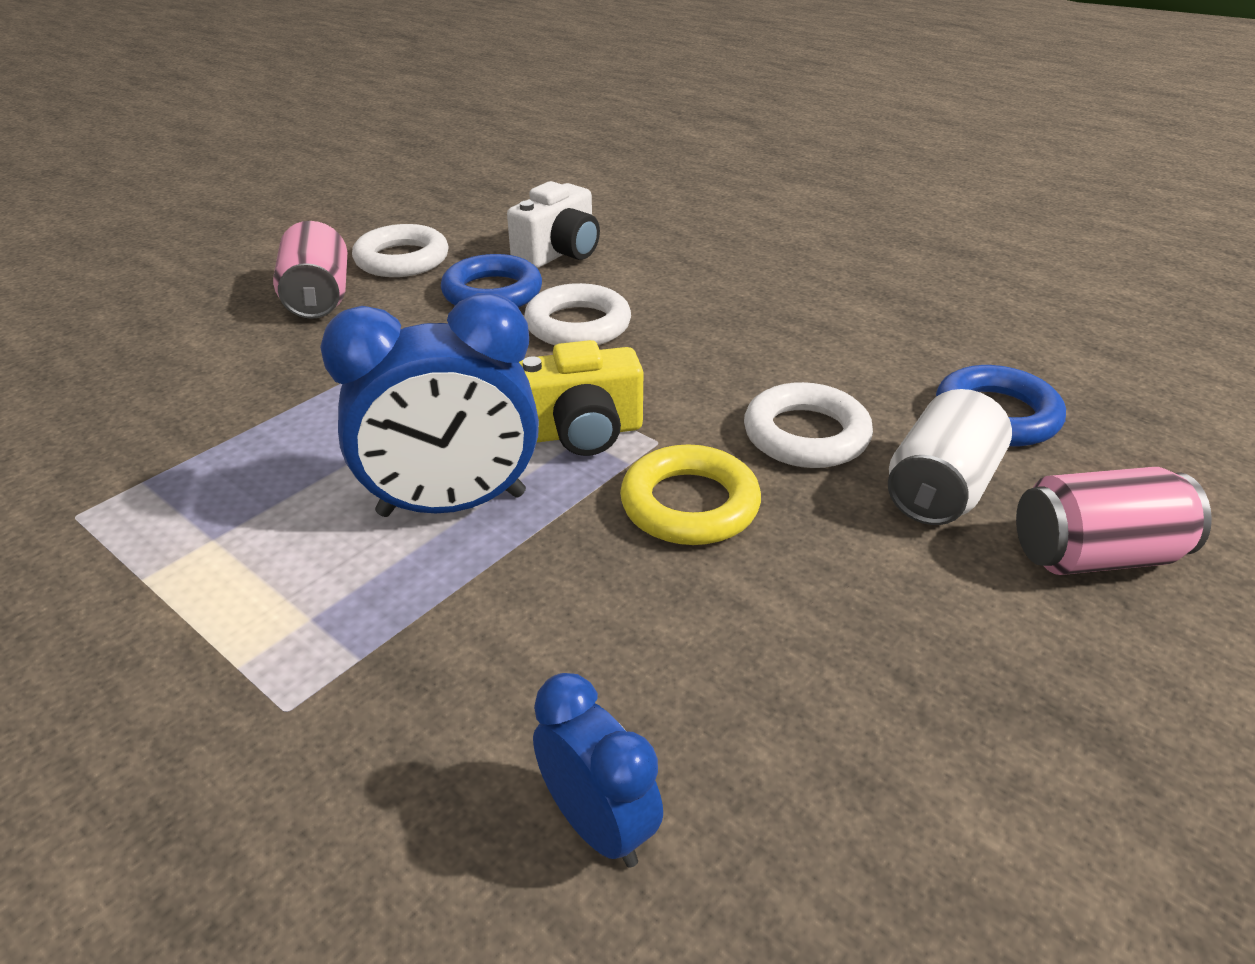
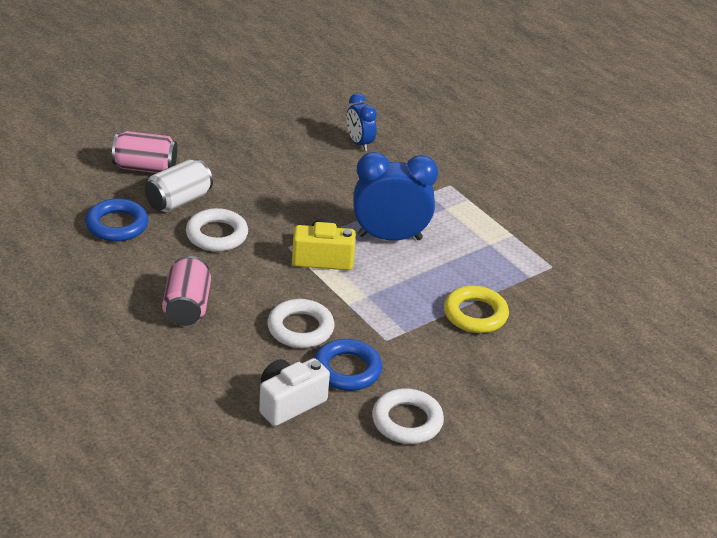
camera: 170 degrees left, 0 degrees up
(318, 298) = (464, 389): pink can -> pink can (187, 307)
(689, 504) = (289, 217): yellow ring -> yellow ring (475, 314)

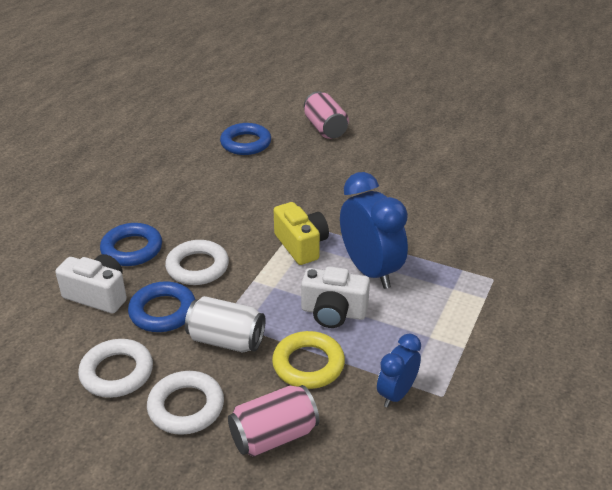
camera: 65 degrees right, 0 degrees up
(178, 201) = (302, 155): white can -> white can (226, 340)
(187, 307) = (178, 205): pink can -> pink can (273, 436)
(217, 235) = (278, 186): white ring -> white ring (186, 407)
(234, 360) = (132, 249): none -> blue ring
(359, 143) = (486, 206): blue clock -> blue clock (396, 393)
(425, 277) = (333, 312): none -> white camera

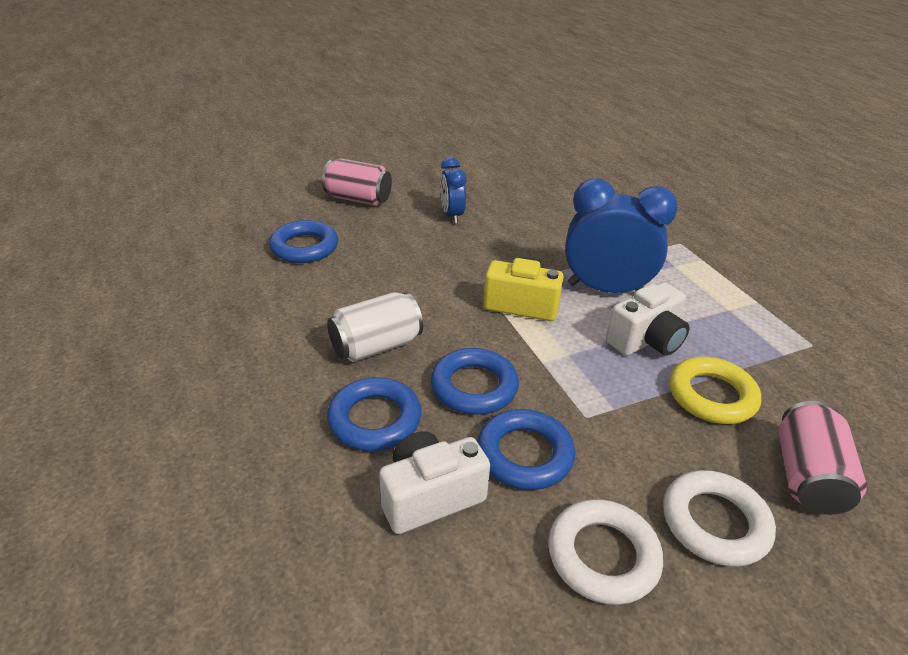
camera: 50 degrees left, 0 degrees up
(197, 267) = (474, 387): white ring -> blue ring
(226, 340) = (624, 431): white can -> white can (376, 346)
(396, 393) = (793, 367): blue clock -> blue clock (452, 215)

